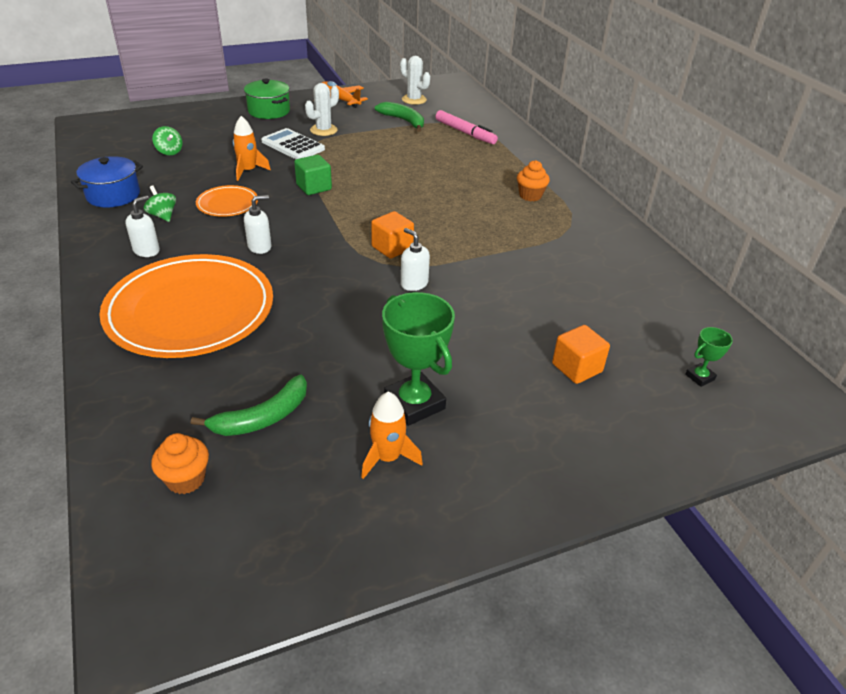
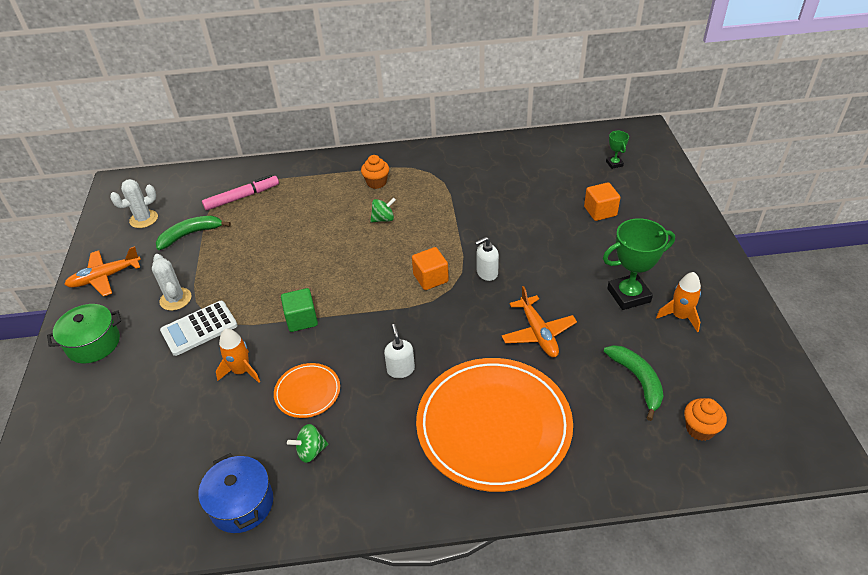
camera: 70 degrees left, 5 degrees up
(147, 250) = (379, 464): white soap dispenser -> none
(169, 152) = (152, 447): green spinning top -> green spinning top (383, 219)
(327, 330) = (538, 333): none -> orange plane

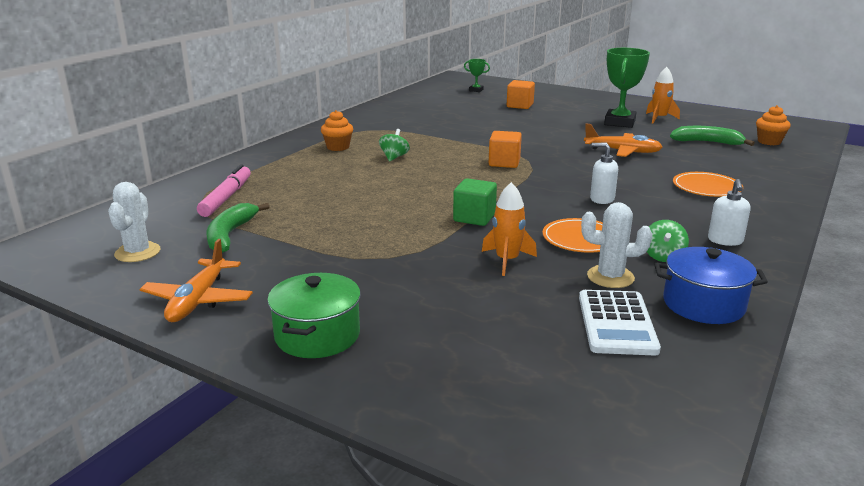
camera: 55 degrees left, 20 degrees down
(175, 299) = (329, 267): white cactus -> white cactus (610, 277)
(199, 328) = (404, 266): white calculator -> white calculator (617, 323)
(487, 273) = (530, 147): white soap dispenser -> white soap dispenser (725, 241)
(493, 426) = (706, 188): orange plate -> orange plate, size x0.45

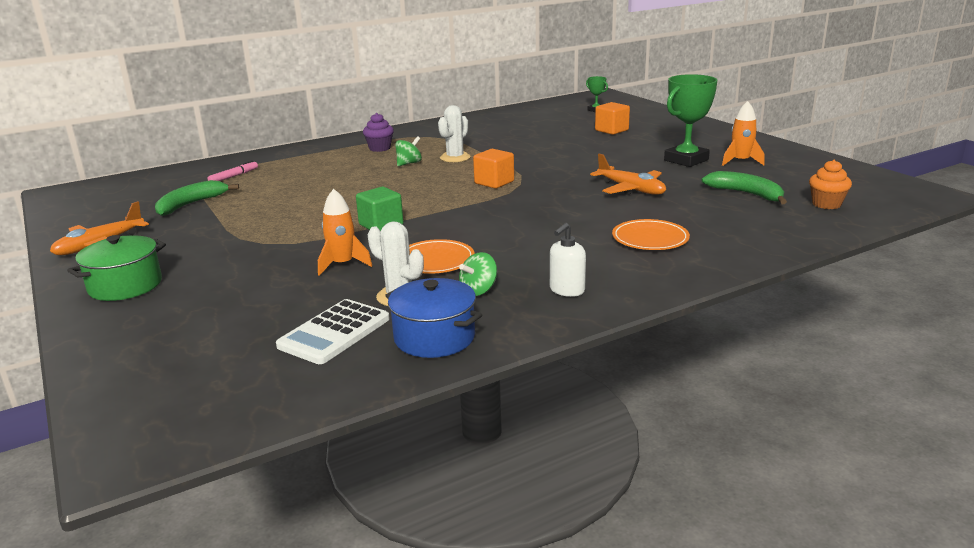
camera: 30 degrees right, 0 degrees up
(137, 252) = (119, 205): white cactus -> white cactus (455, 158)
(226, 197) = (234, 176): pink marker -> pink marker, size x0.62
(338, 147) = (379, 148): orange cupcake -> purple cupcake
(601, 199) = (521, 230): white soap dispenser -> none

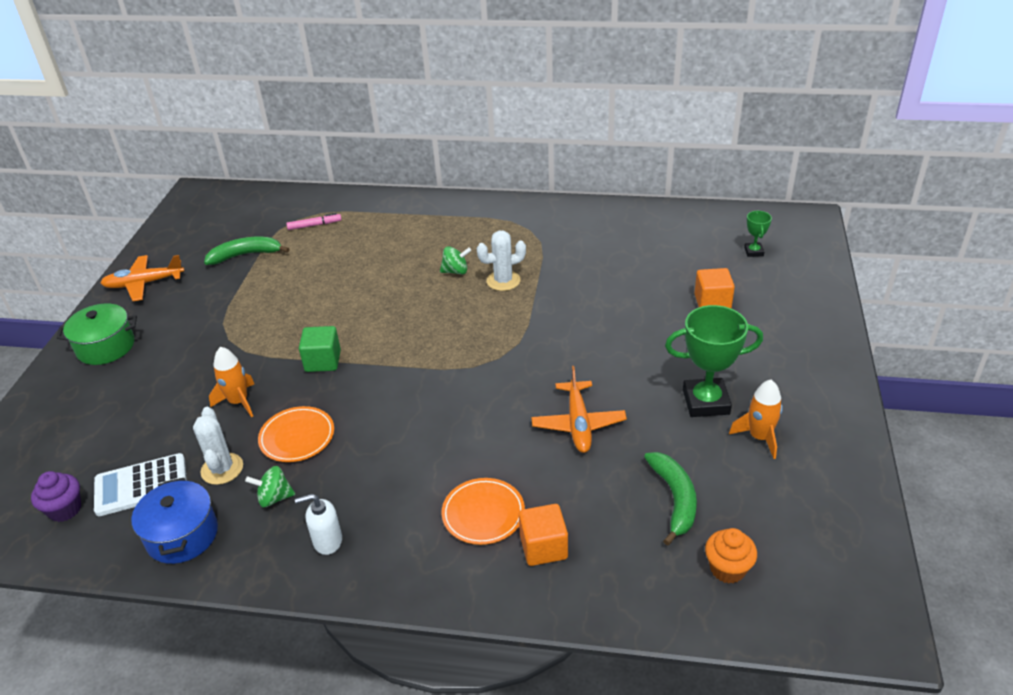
camera: 40 degrees right, 15 degrees up
(379, 148) = (465, 231): purple cupcake -> purple cupcake (65, 509)
(494, 182) = (481, 343): orange cube -> orange cube (543, 547)

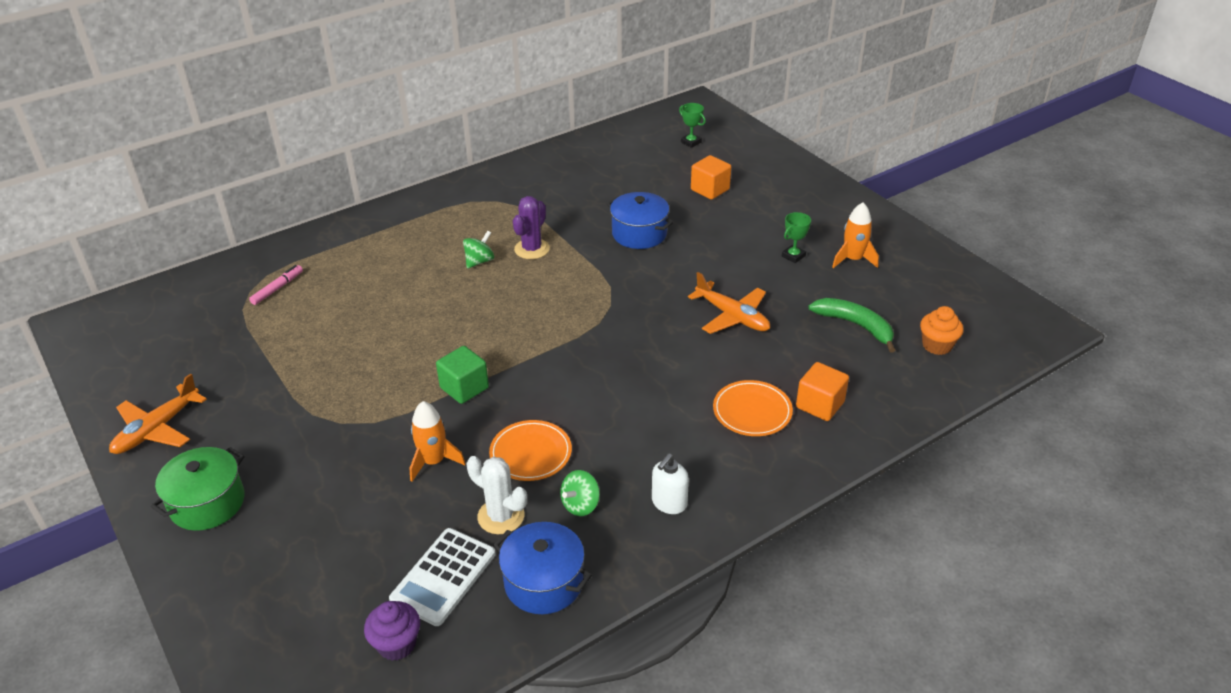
camera: 45 degrees left, 0 degrees up
(246, 255) = (240, 347): green banana -> none
(503, 281) = (532, 249): white cactus -> purple cactus
(600, 311) = (639, 234): none -> blue pot
(706, 402) = (793, 256): green trophy -> green trophy, size x0.49

